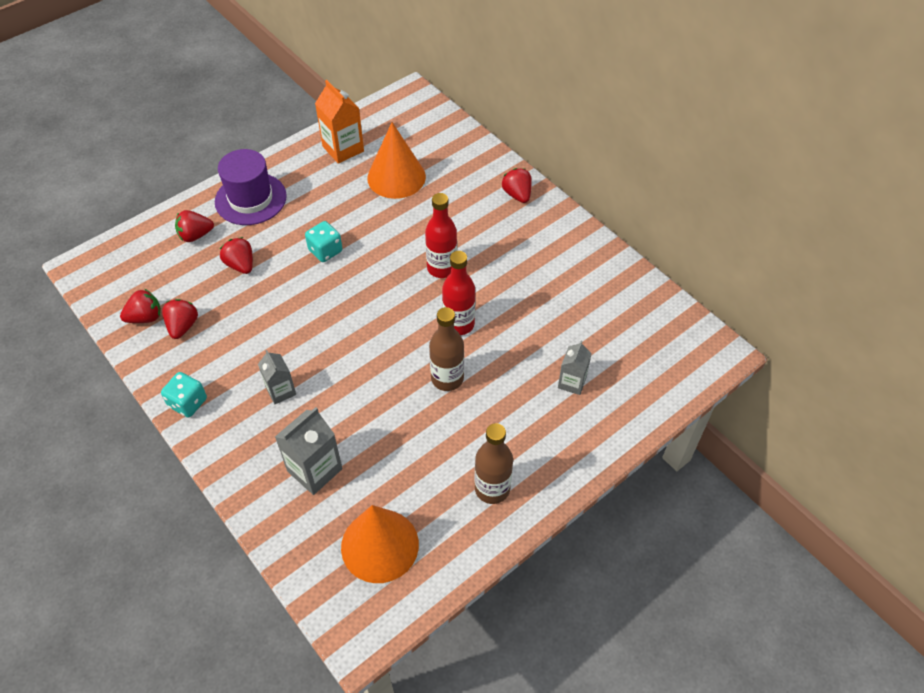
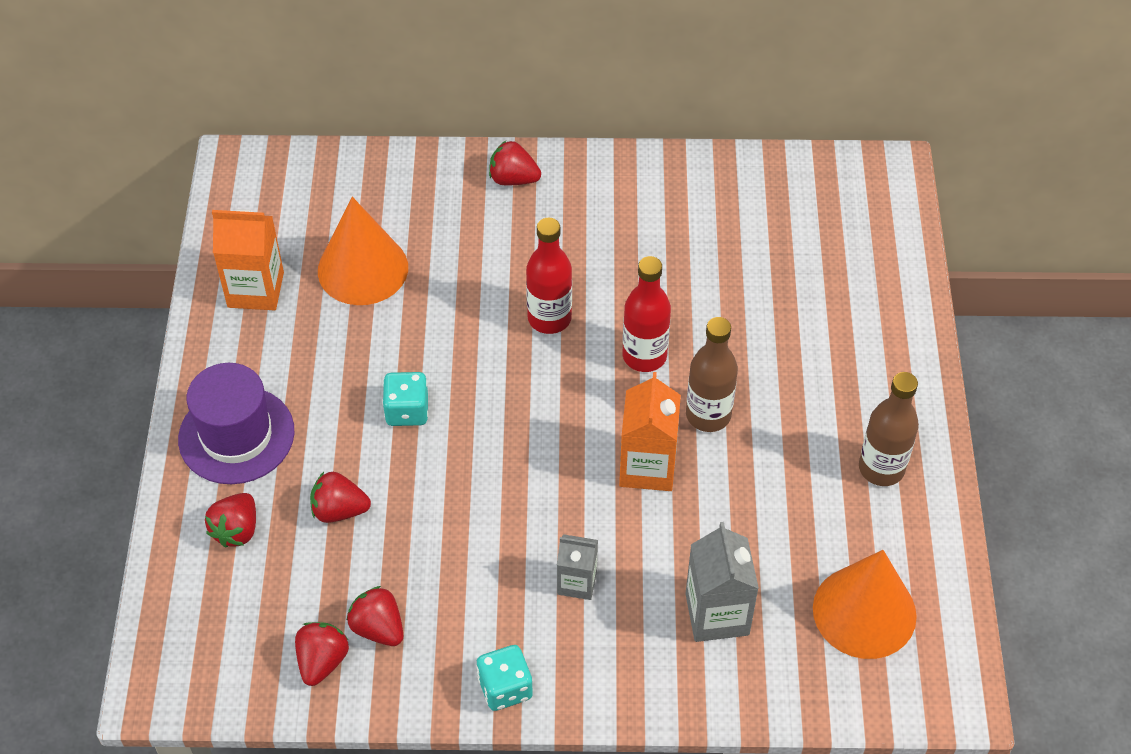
camera: 50 degrees left, 0 degrees up
(385, 373) = (647, 467): none -> orange carton
(572, 382) = (814, 312): grey carton -> none

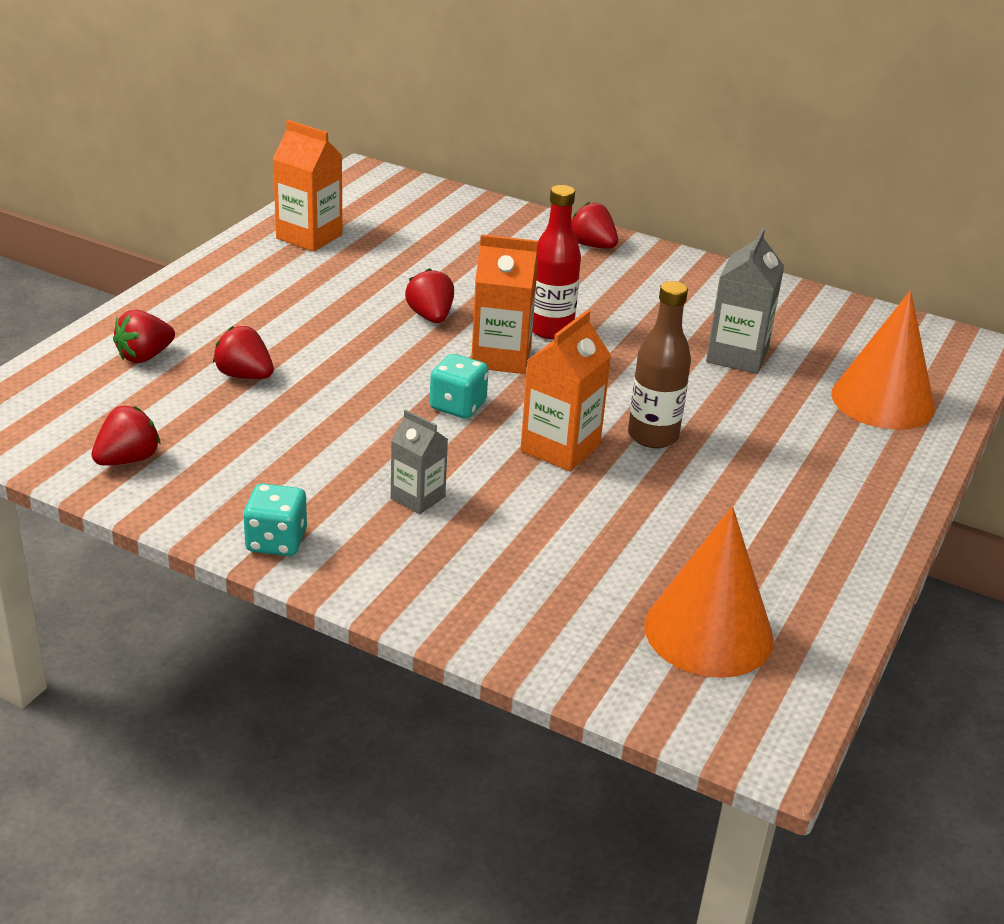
camera: 25 degrees right, 20 degrees down
(236, 435) = (206, 305): purple hat -> none
(363, 269) = (410, 253): orange cone -> orange cone (882, 401)
(378, 628) = (200, 458): red strawberry -> red strawberry (430, 317)
(407, 411) = (366, 340): turquoise dice -> turquoise dice (458, 406)
(532, 377) = (501, 357): none -> orange carton
(644, 356) = (621, 379): red bottle -> none
(717, 614) = (541, 572): grey carton -> grey carton (737, 356)
(881, 468) = (812, 534): brown bottle -> none

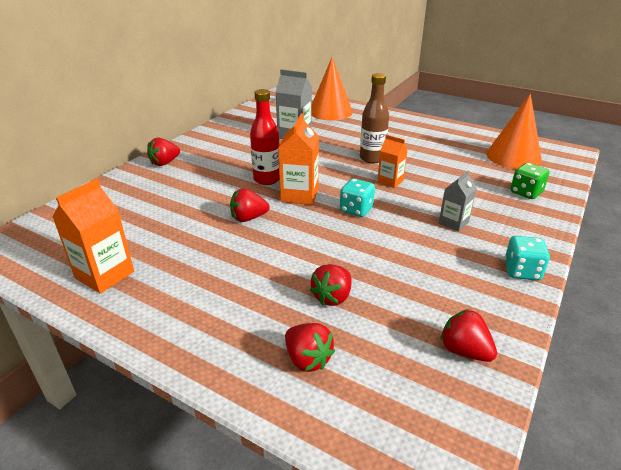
camera: 85 degrees left, 0 degrees up
(534, 609) = (526, 192): none -> green dice
(560, 448) = (390, 181): orange carton -> orange carton, size x0.63

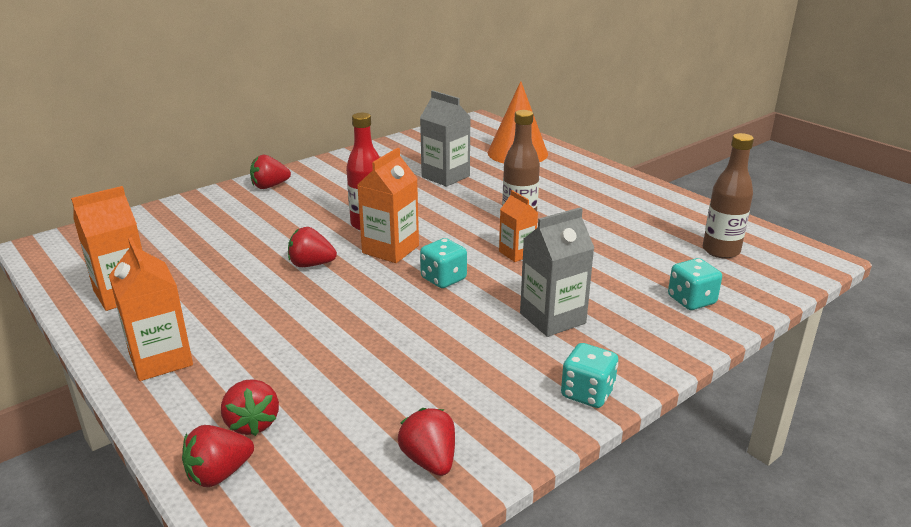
camera: 20 degrees right, 5 degrees down
(185, 325) = (161, 359): none -> orange carton
(332, 297) = (331, 368): red strawberry -> red strawberry (219, 474)
(453, 223) = (552, 318): grey carton -> grey carton, size x1.59
(513, 157) = (721, 251): orange cone -> brown bottle
(526, 192) = (691, 300): green dice -> turquoise dice

